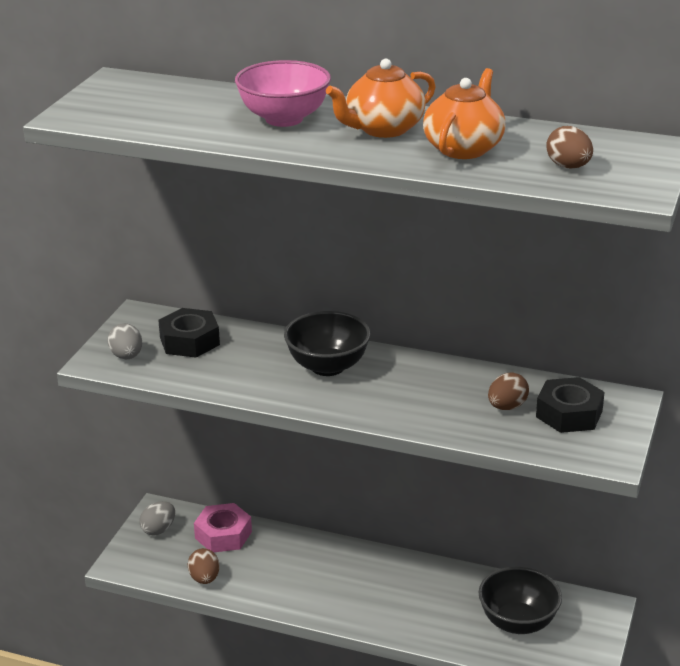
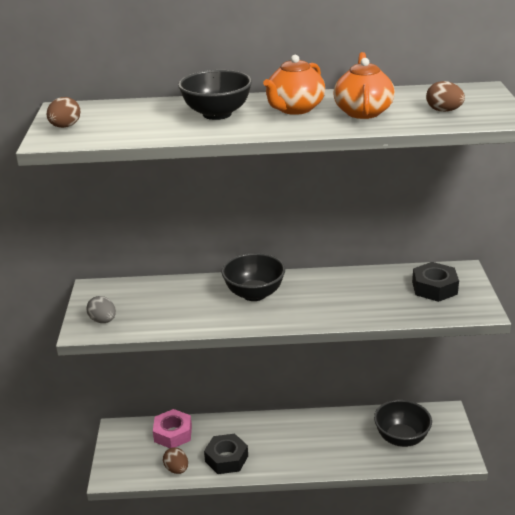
camera: 20 degrees left, 0 degrees up
(158, 530) = (124, 443): grey egg -> none
(189, 341) = (143, 299): black nut -> black nut (226, 459)
(284, 119) = (217, 114): pink bowl -> black bowl
(507, 407) = (392, 293): brown egg -> brown egg (65, 126)

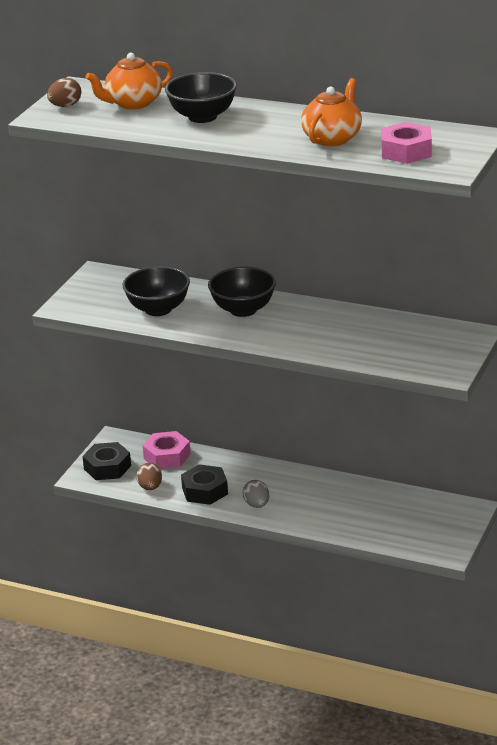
camera: 25 degrees right, 0 degrees up
(103, 320) = (86, 303): grey egg -> grey egg (257, 505)
(294, 109) = (275, 124): orange teapot -> orange teapot (133, 103)
(401, 438) = (399, 518): black bowl -> black bowl (158, 309)
(434, 288) = (426, 343): black nut -> black nut (107, 467)
(443, 111) = (406, 151): brown egg -> pink nut

